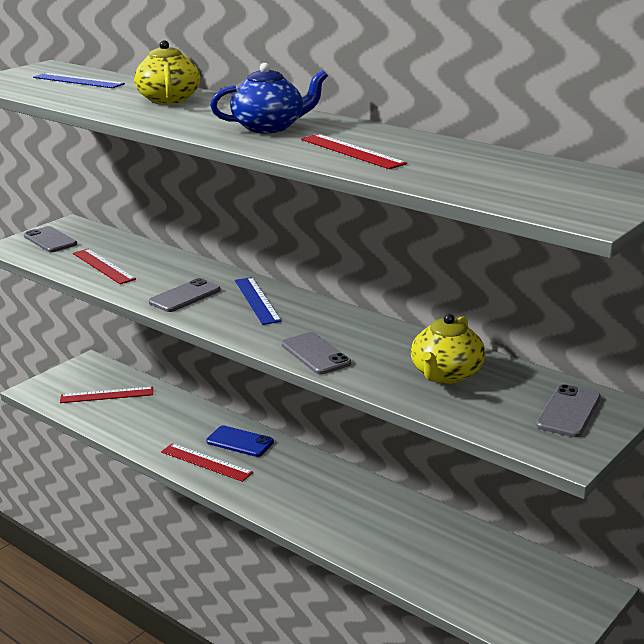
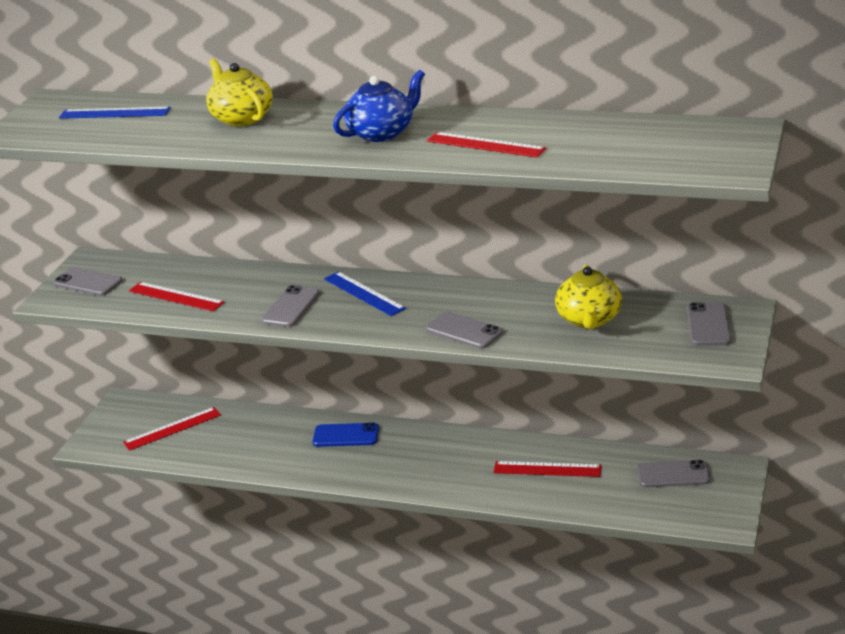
camera: 20 degrees left, 5 degrees up
(206, 462) = (328, 464): red ruler -> red ruler (547, 469)
(522, 574) = (673, 474): none -> grey phone

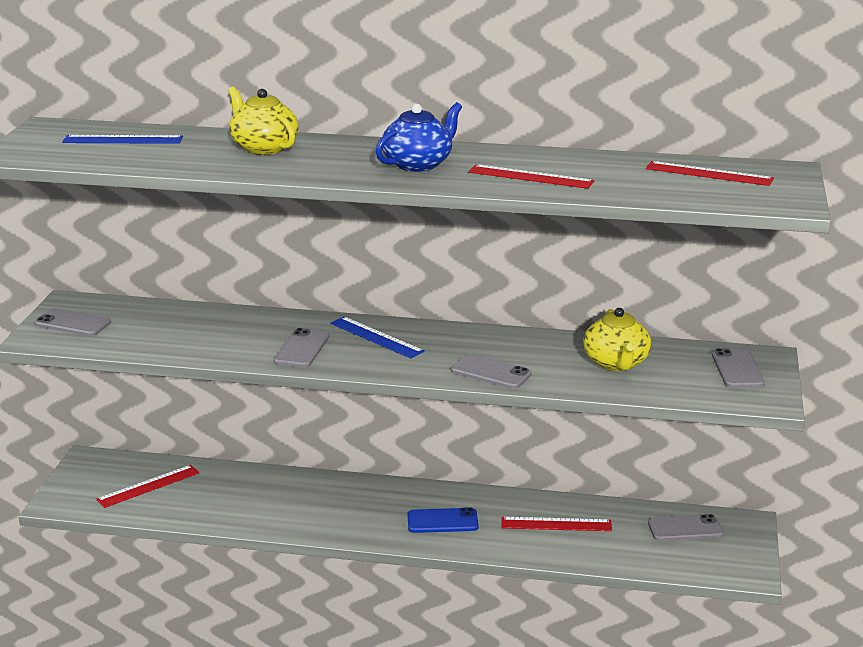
camera: 10 degrees left, 5 degrees down
(176, 296) = (174, 338): red ruler -> red ruler (709, 173)
(346, 435) = (338, 493): blue phone -> blue phone (442, 521)

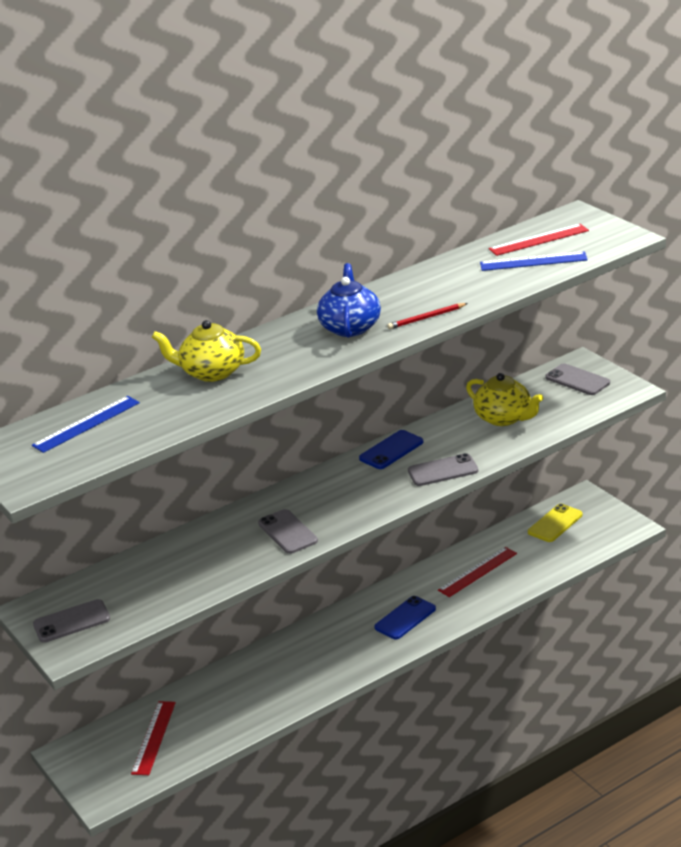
camera: 40 degrees left, 5 degrees up
(376, 337) = (321, 493): blue ruler -> blue ruler (533, 261)
(483, 337) = (391, 450): none -> blue phone
(485, 183) = (426, 318): none -> red pencil
(530, 177) = (442, 298): red ruler -> none
(685, 529) = (555, 523): grey phone -> yellow phone

